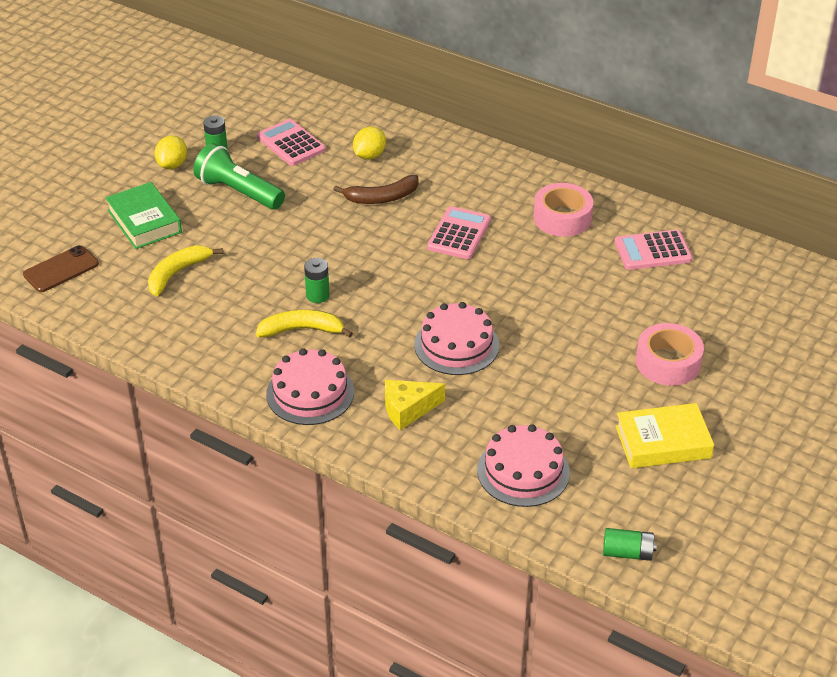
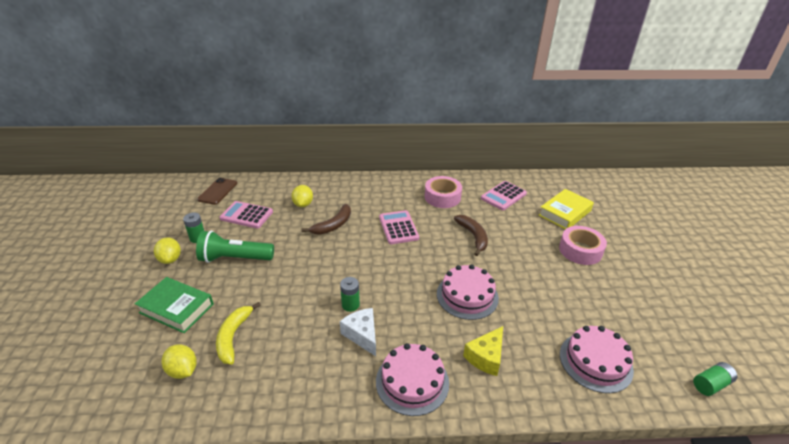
camera: 35 degrees left, 5 degrees down
(61, 269) = (127, 381): brown phone -> brown phone (217, 191)
(112, 283) = (183, 370): none -> yellow lemon
(302, 330) = (362, 335): yellow banana -> white cheese
(543, 285) = (473, 236): none -> brown banana
(663, 442) = (635, 298): yellow book -> yellow book (564, 213)

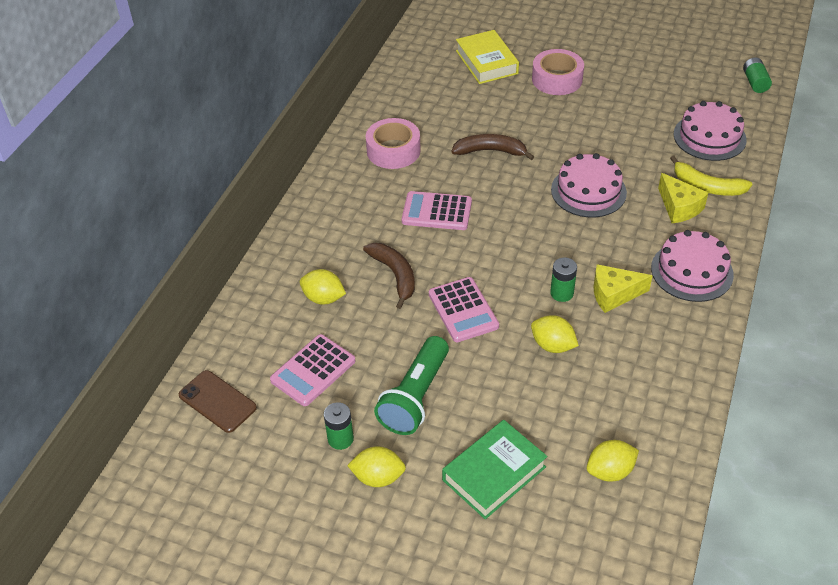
camera: 65 degrees left, 10 degrees up
(233, 337) = (572, 415): yellow banana -> yellow banana (707, 186)
(297, 311) = (552, 345): none -> yellow lemon
(362, 335) = (614, 294): white cheese -> yellow cheese
(503, 196) = (424, 97): pink calculator -> pink calculator (463, 310)

